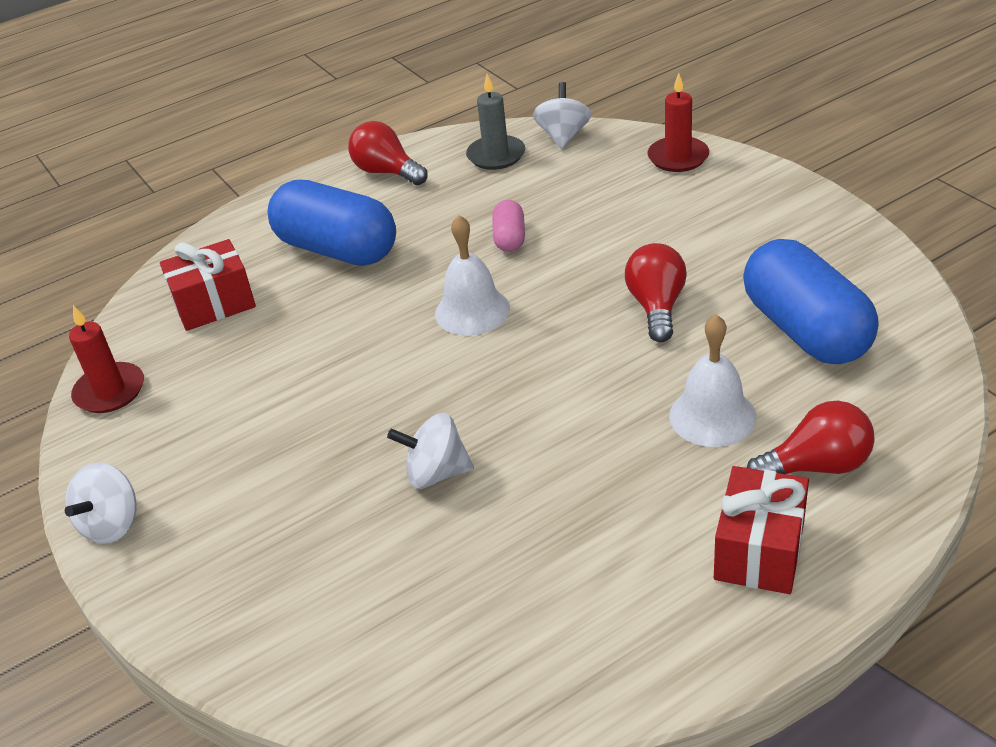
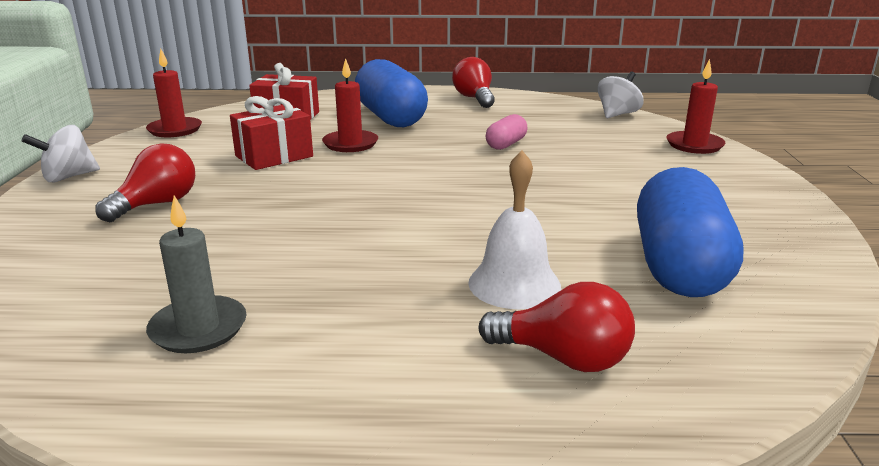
camera: 30 degrees right, 15 degrees down
(351, 314) = (350, 144): none -> red candle
(436, 473) = (265, 229): white spinning top -> none
(472, 311) = (425, 166): white bell -> none
(496, 155) = (556, 110): grey candle -> grey candle (198, 328)
(656, 307) = (562, 208): red light bulb -> red light bulb (157, 204)
(759, 550) = (419, 391): red gift -> red gift (274, 156)

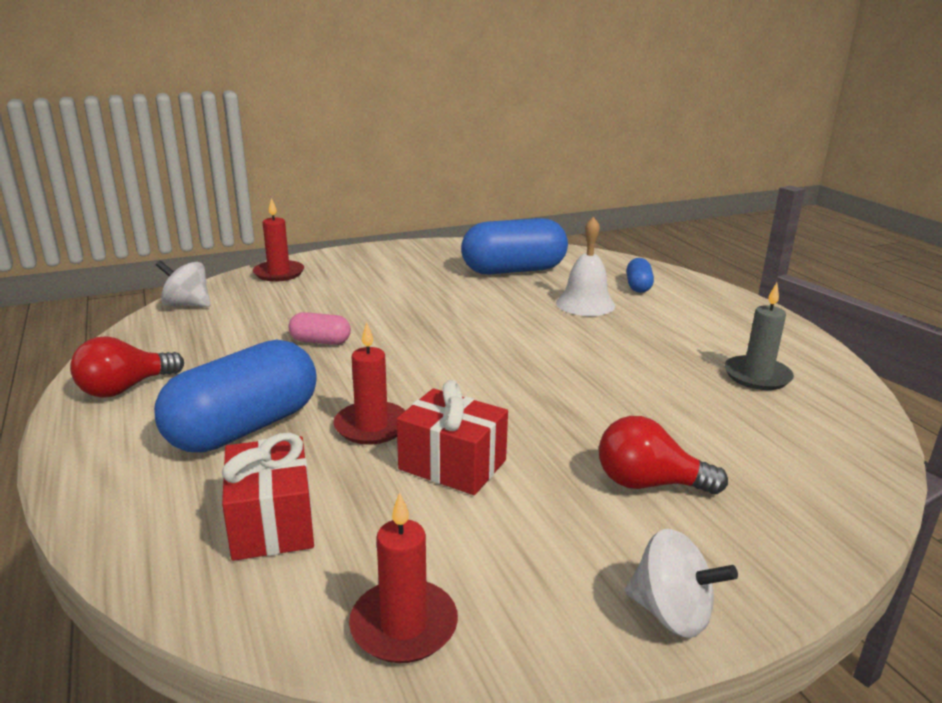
camera: 115 degrees left, 0 degrees up
(563, 358) = (638, 286): red light bulb -> blue capsule

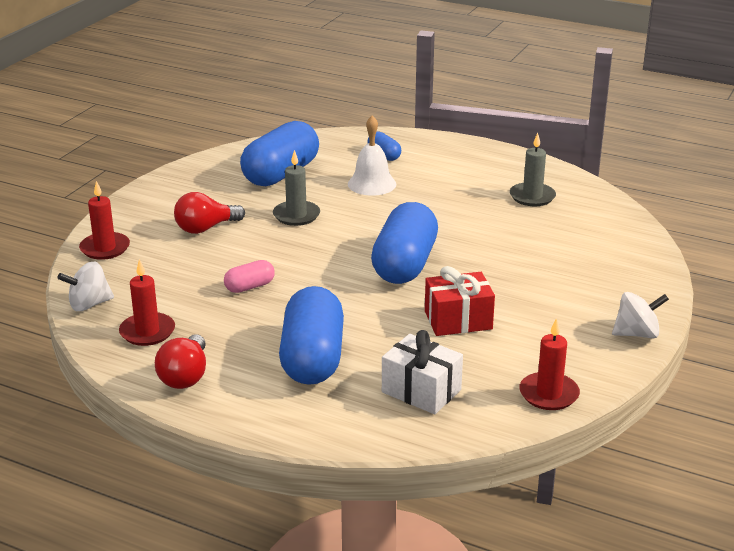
camera: 40 degrees left, 5 degrees up
(272, 522) = (421, 391): red gift -> white gift
(372, 426) = (382, 322): red candle -> red candle (147, 332)
(468, 304) = (296, 215): none -> grey candle
(494, 383) = (405, 264): none -> blue capsule
(648, 483) = (558, 283): red light bulb -> red light bulb (205, 228)

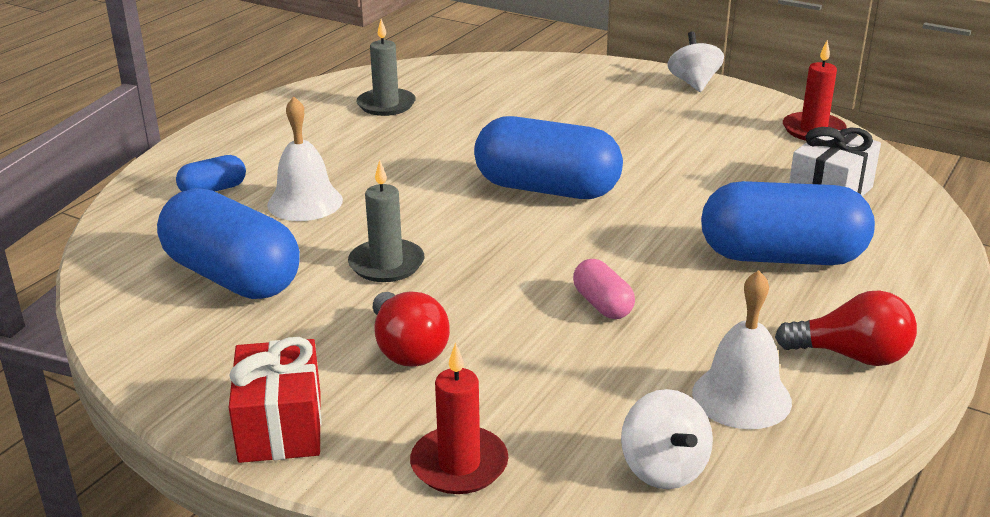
camera: 85 degrees left, 0 degrees up
(147, 332) = (741, 397): red candle -> white bell
(458, 320) = (678, 164): red gift -> red gift (280, 426)

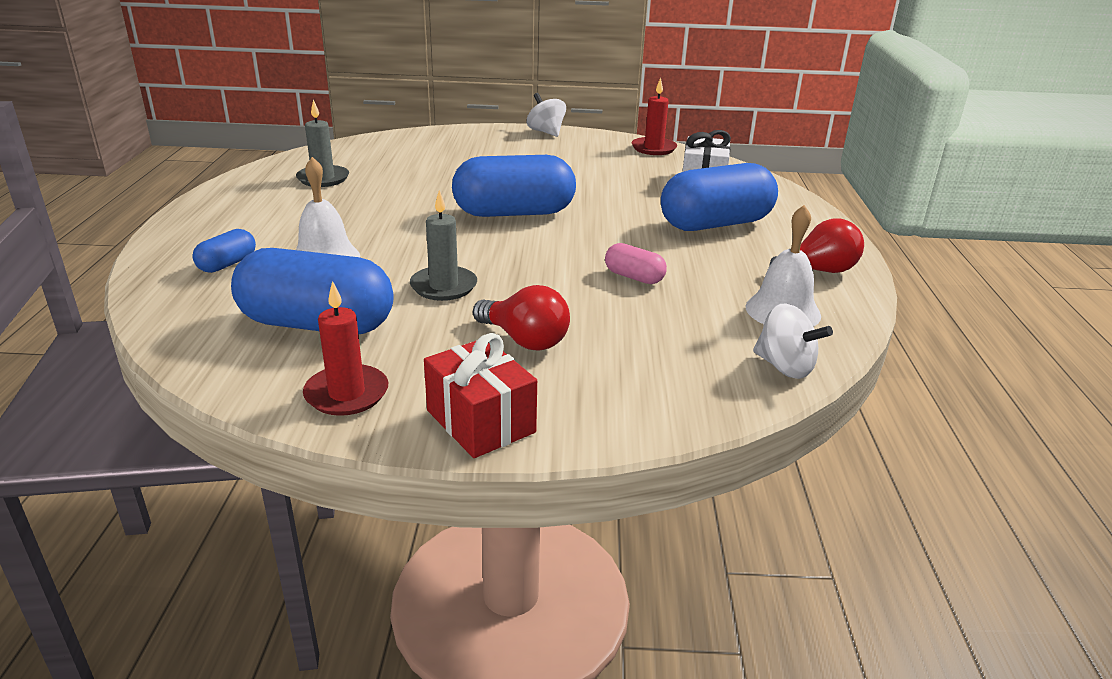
camera: 30 degrees left, 0 degrees up
(459, 464) = (648, 406): red candle -> red candle (346, 394)

